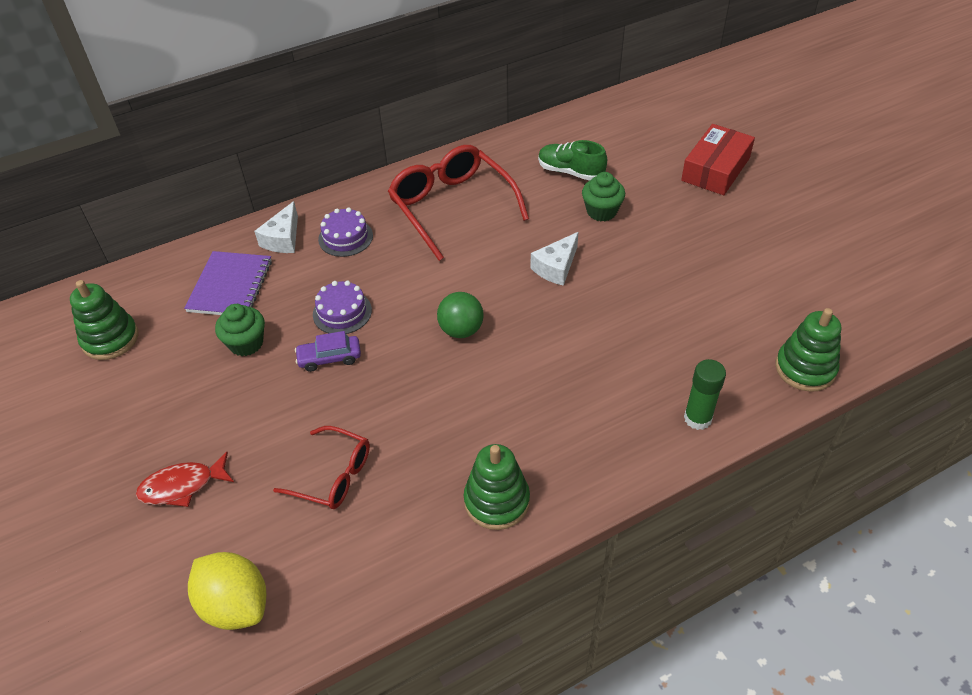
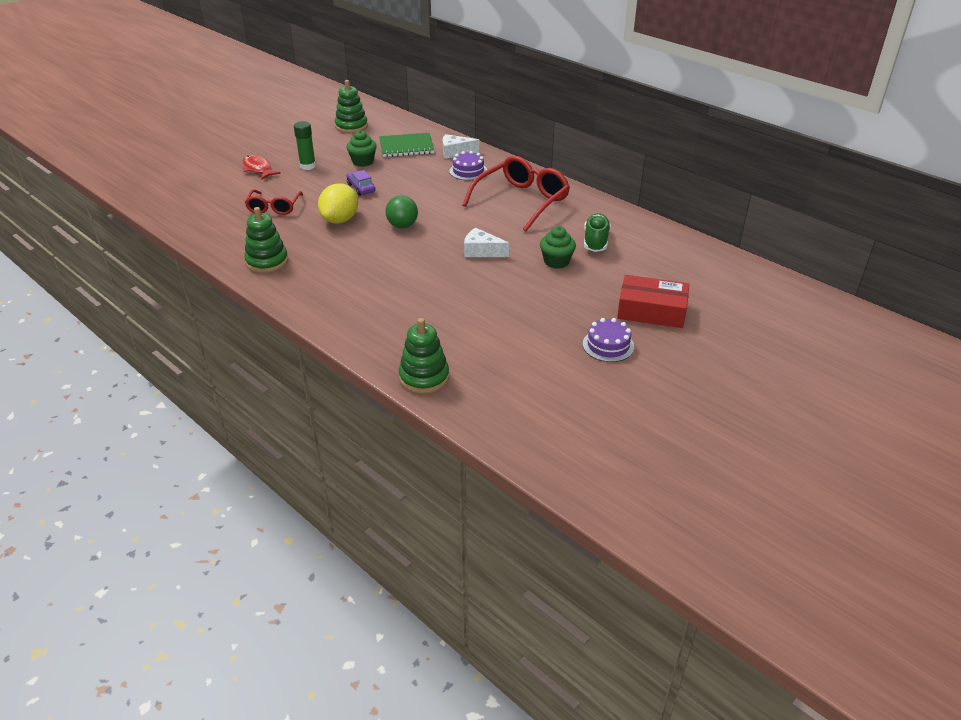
camera: 70 degrees right, 10 degrees down
(230, 286) = (406, 147): purple notebook -> green notebook
(235, 604) = (189, 199): yellow lemon -> yellow lemon (340, 220)
(342, 312) = (400, 184): purple cake -> purple cake (608, 345)
(697, 418) = (355, 329): green glue stick -> green glue stick (308, 166)

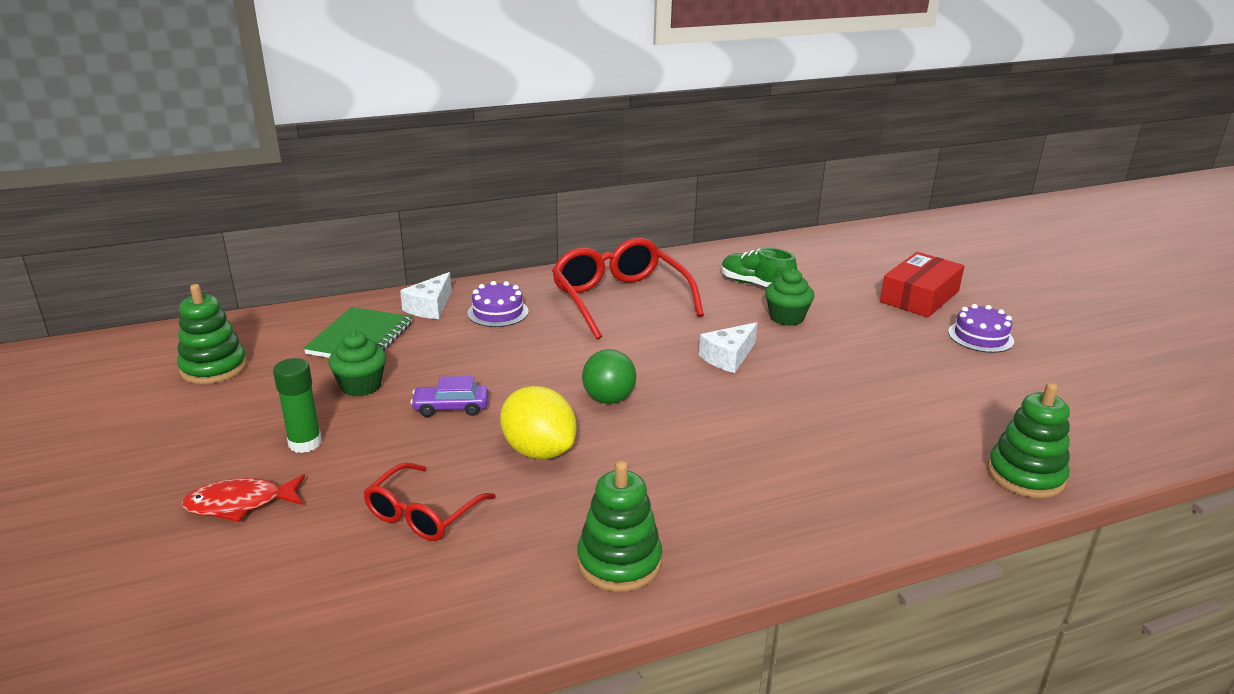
camera: 65 degrees left, 10 degrees down
(274, 207) = (423, 514): red glasses -> red glasses turned 90 degrees clockwise

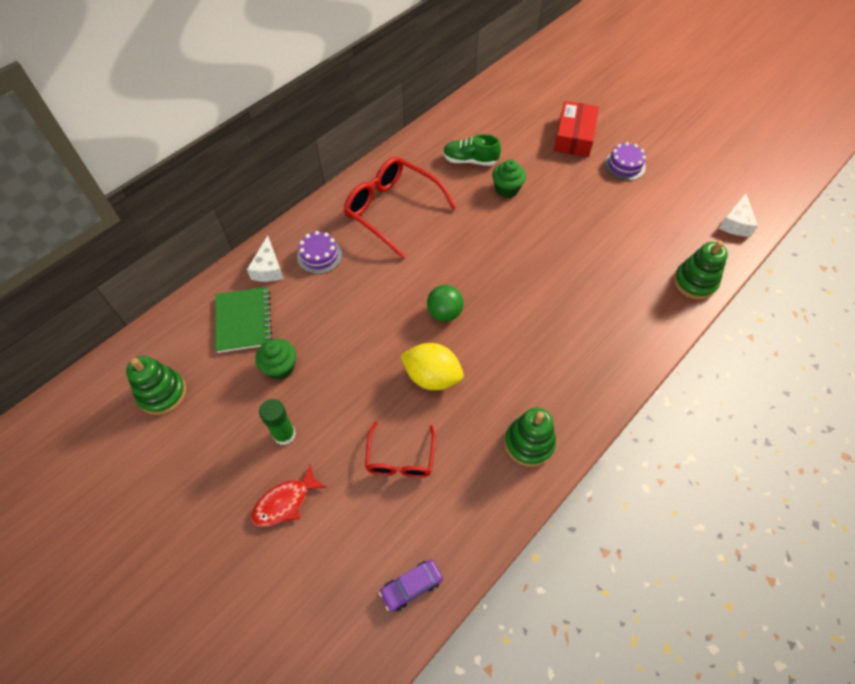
camera: 25 degrees left, 30 degrees up
(451, 407) = (353, 362): purple car -> purple car (411, 586)
(728, 357) = (493, 243): white cheese -> white cheese (735, 223)

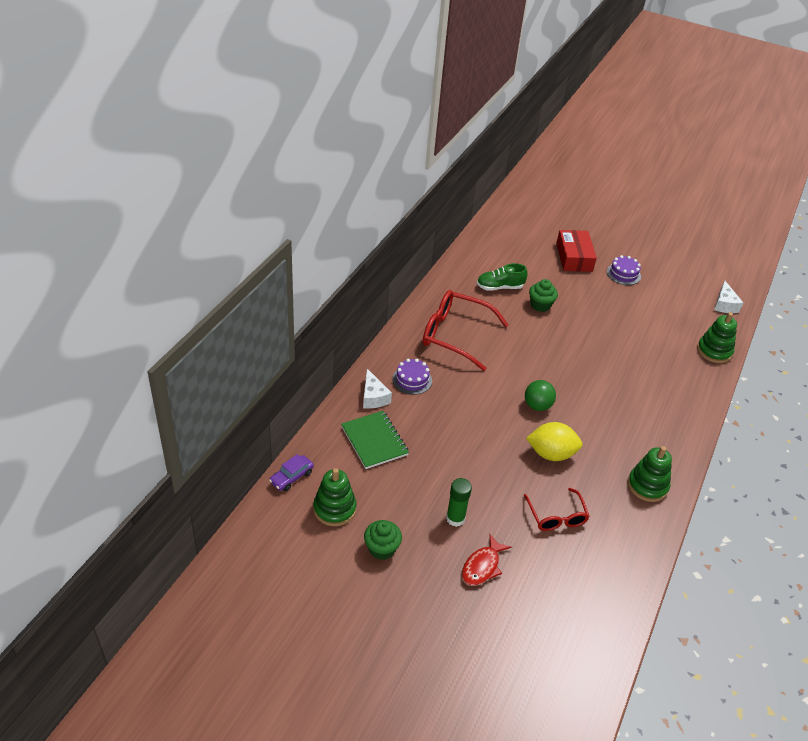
camera: 20 degrees left, 15 degrees down
(280, 367) = (425, 470): green cupcake -> green cupcake (382, 548)
(411, 586) = (609, 601): purple car -> purple car (291, 477)

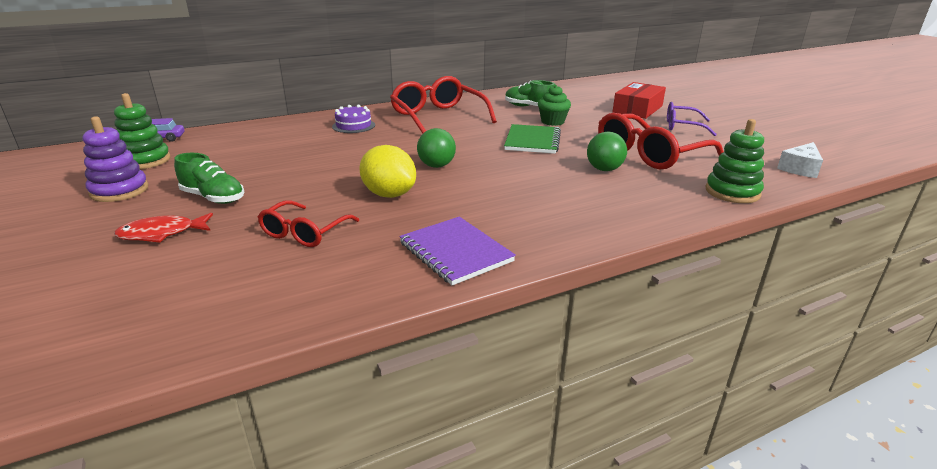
camera: 40 degrees right, 15 degrees down
(373, 397) = (305, 125): white cheese -> none
(374, 441) = (255, 142): green notebook -> green notebook (532, 141)
(382, 548) = (119, 191): green cupcake -> purple stacking toy
(455, 518) = (213, 198): green glue stick -> green shoe
(623, 274) = (682, 126): purple cake -> purple glasses
(632, 358) = (604, 169): none -> green ball
(638, 325) = (649, 154): none -> red glasses
(647, 486) = (455, 252): green stacking toy -> purple notebook

